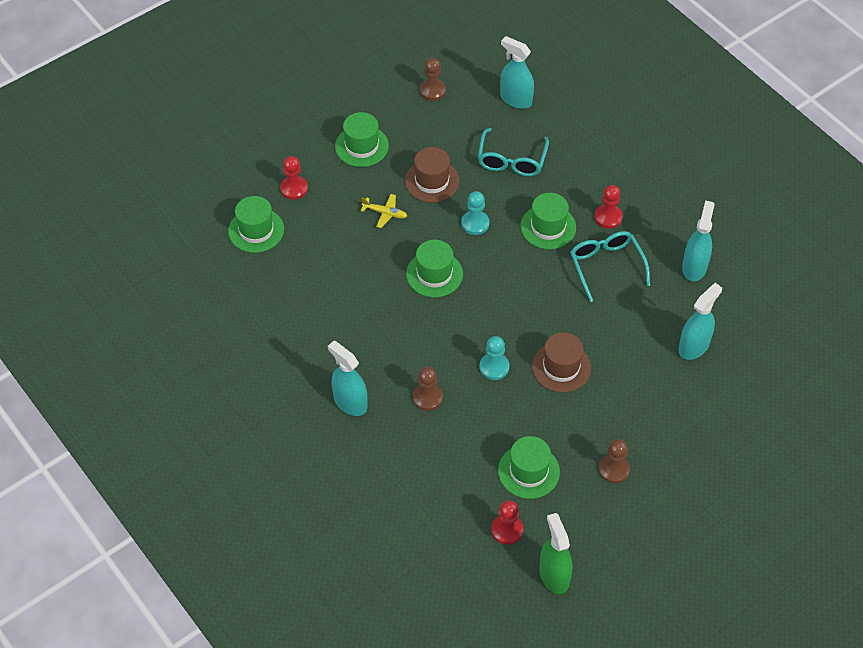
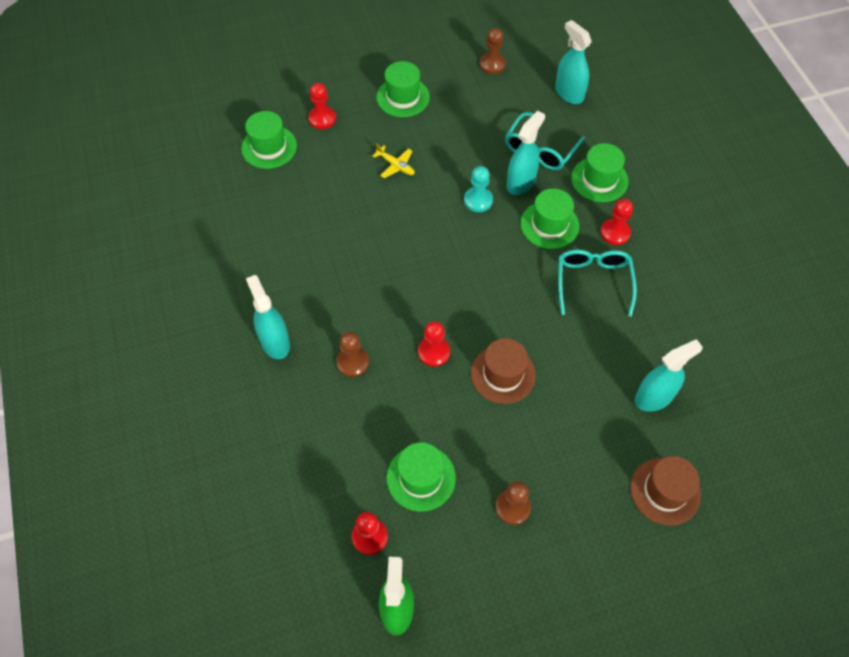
camera: 20 degrees right, 5 degrees up
(432, 181) = (454, 148): brown hat -> brown hat (665, 491)
(434, 274) = (416, 238): green hat -> green hat (599, 179)
(494, 367) = (434, 352): turquoise pawn -> red pawn
(694, 267) = (686, 311): turquoise spray bottle -> turquoise spray bottle (521, 182)

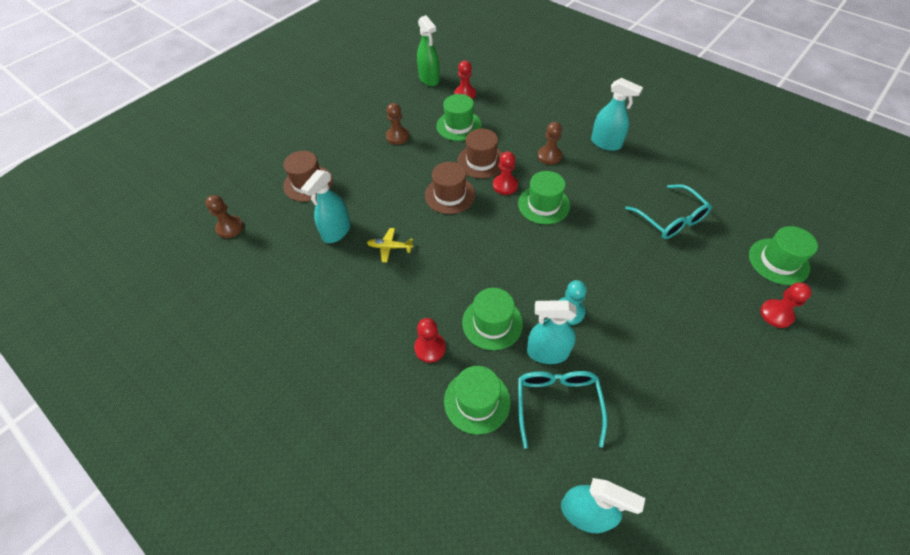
camera: 150 degrees right, 5 degrees down
(395, 165) = (666, 305): yellow plane -> yellow plane (390, 247)
(403, 97) = (740, 386): green hat -> green hat (543, 204)
(435, 401) = (481, 161): none -> brown hat
(492, 64) = (704, 503): brown pawn -> brown pawn (230, 228)
(521, 182) = (547, 352): turquoise spray bottle -> turquoise spray bottle turned 90 degrees clockwise
(593, 282) = (424, 291): turquoise glasses -> turquoise glasses (670, 219)

